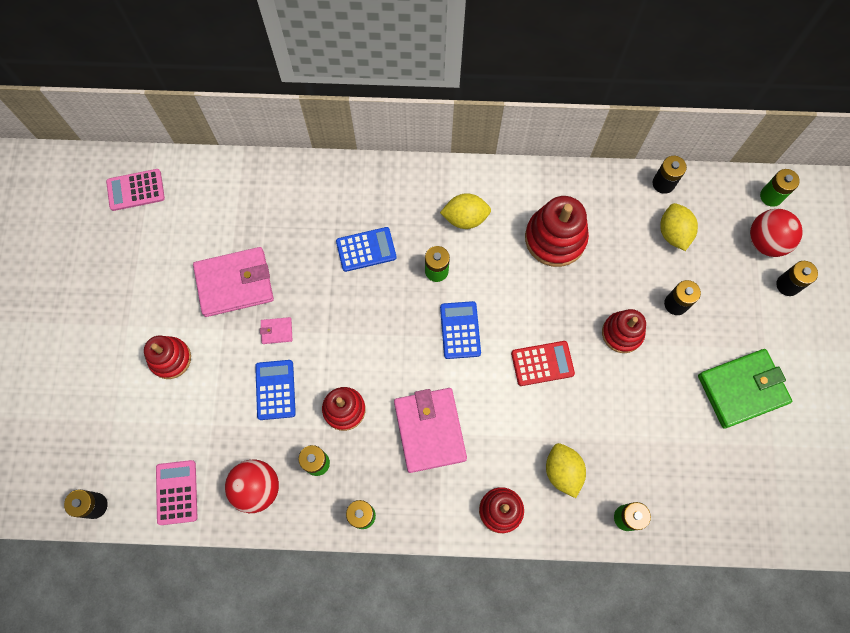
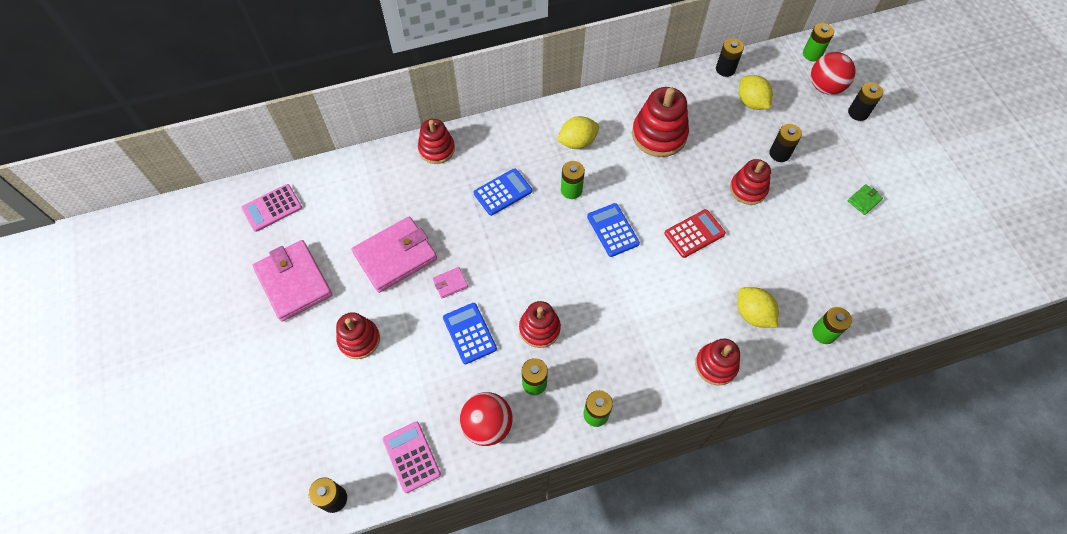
camera: 20 degrees left, 10 degrees down
(318, 178) = (436, 149): none -> red stacking toy
(430, 430) = (623, 320): pink wallet -> pink wallet (294, 282)
(742, 389) = (864, 200): green wallet -> green wallet, size x0.42

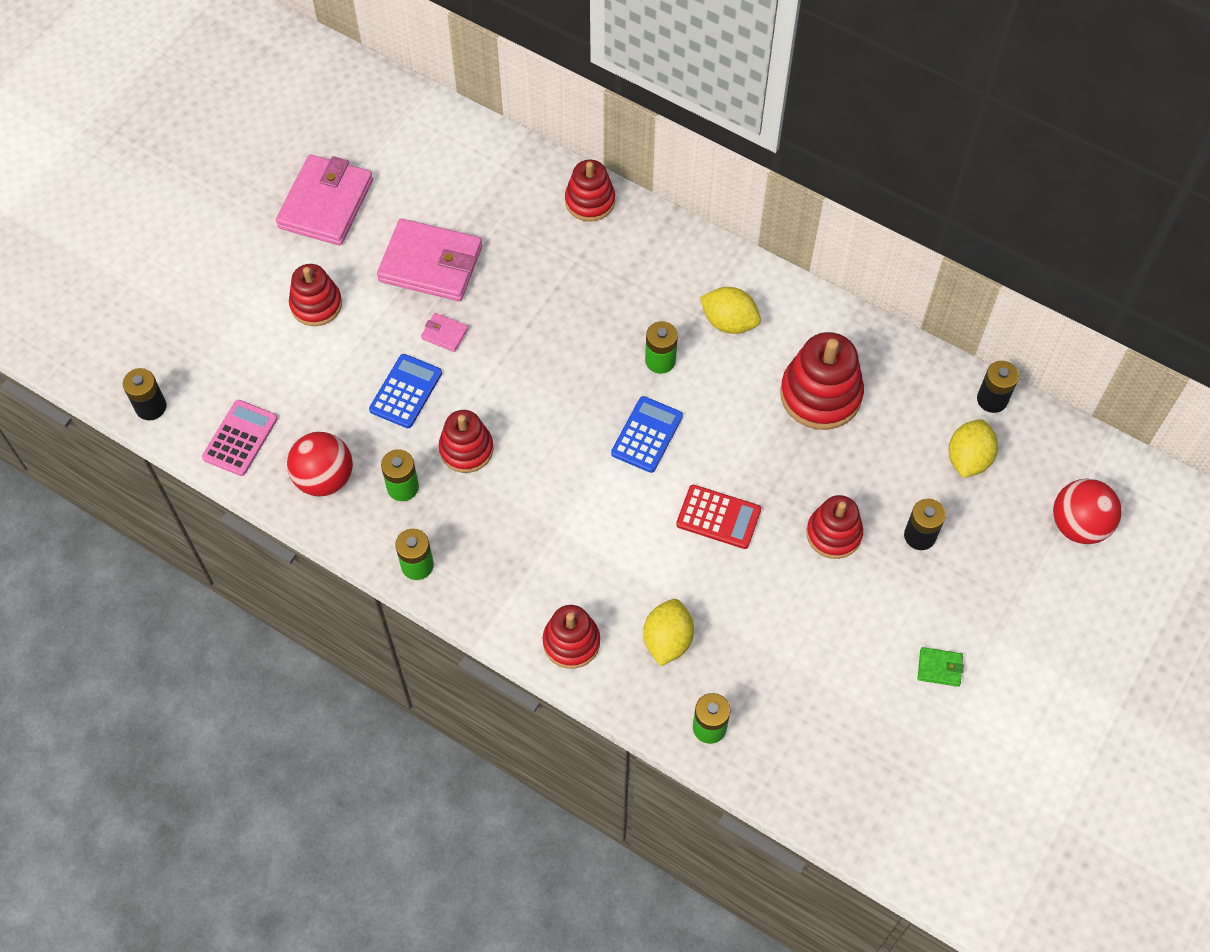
camera: 50 degrees right, 0 degrees up
(272, 208) = (386, 120): pink calculator -> none
(503, 192) = (595, 300): blue calculator -> none
(812, 54) = (1119, 479): green battery -> none
(858, 113) = (1074, 585): black battery -> none

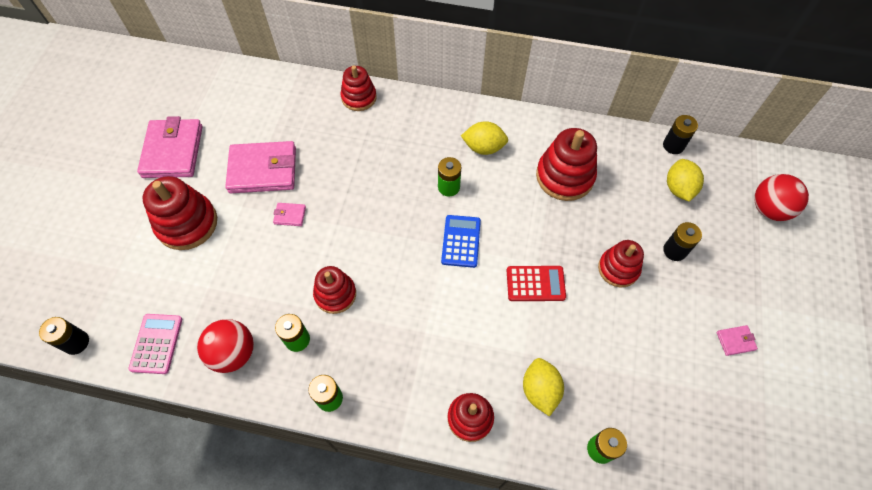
camera: 20 degrees left, 0 degrees up
(316, 304) = (187, 223): red stacking toy -> red stacking toy, size x1.53
(405, 391) = (275, 266): blue calculator -> none
(939, 668) = (735, 341): green wallet -> pink wallet

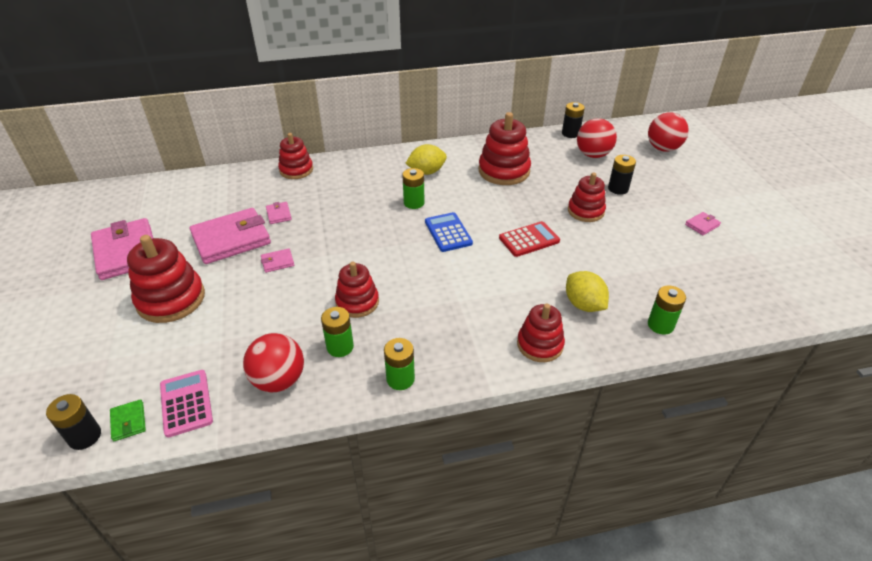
camera: 25 degrees left, 20 degrees down
(110, 342) = (128, 422): none -> green wallet
(317, 153) = (279, 214): none -> pink wallet
(678, 188) = (593, 155): yellow lemon -> red ball

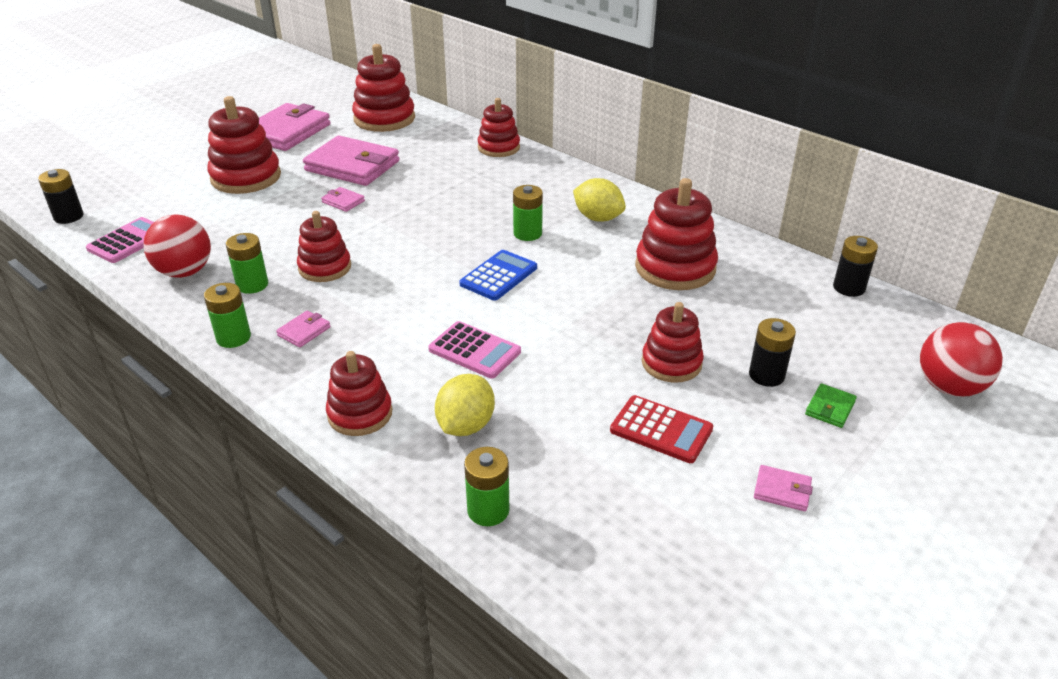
camera: 55 degrees right, 5 degrees down
(128, 422) = (93, 226): green wallet -> green wallet (830, 408)
(181, 199) = (384, 119): none -> red stacking toy
(279, 214) = (415, 171): pink wallet -> pink wallet (304, 331)
(516, 273) = (474, 350): none -> pink calculator
(529, 239) = (552, 338): red calculator -> red calculator (661, 430)
(593, 155) = (823, 325): red ball -> none

